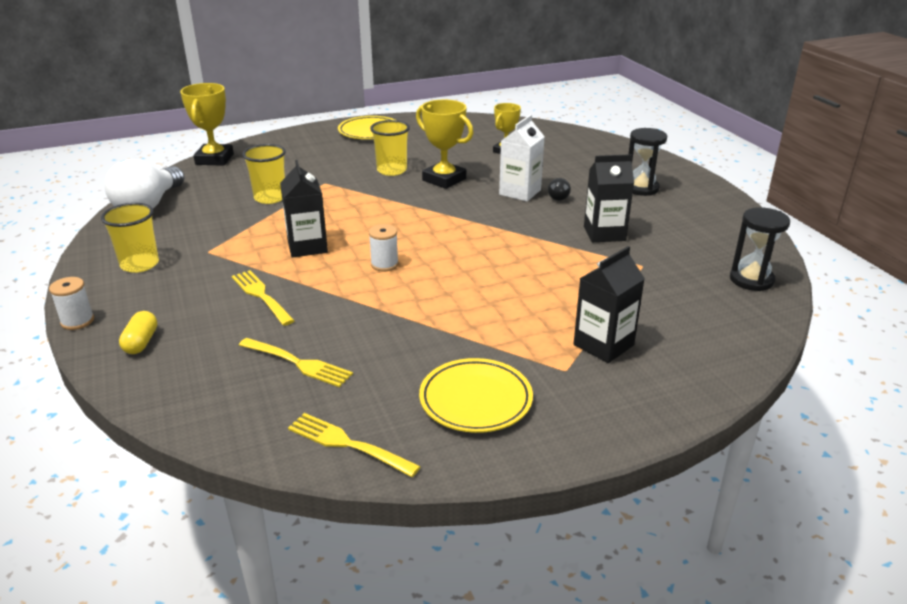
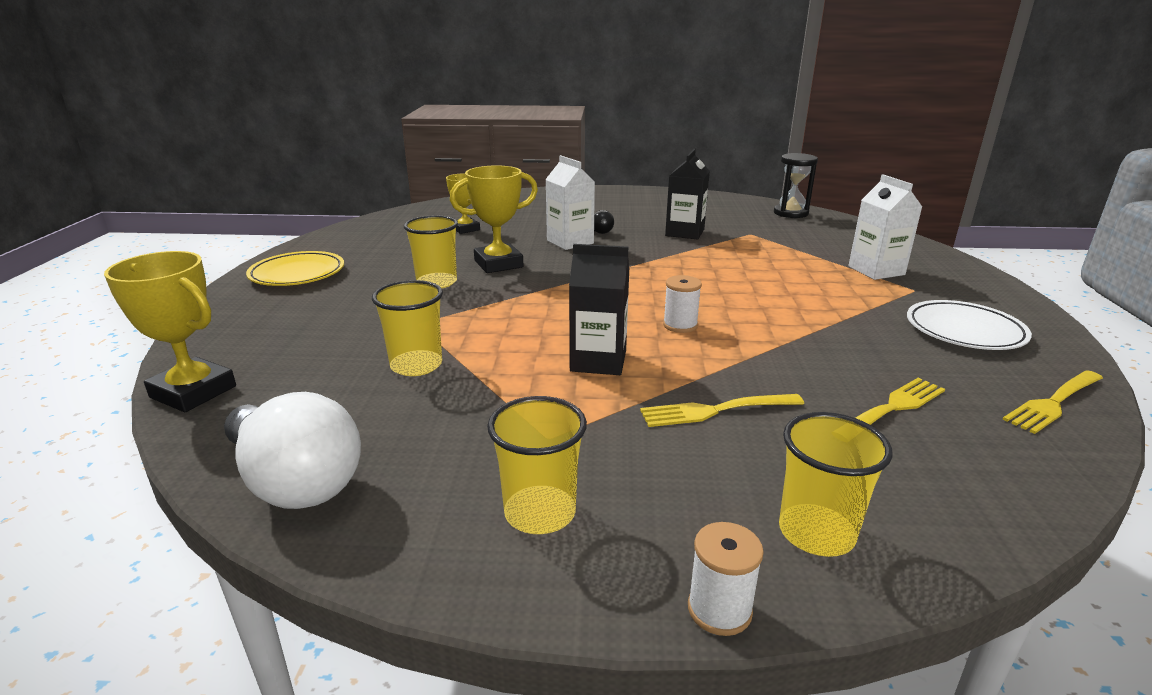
camera: 65 degrees left, 5 degrees down
(141, 342) = (816, 533): yellow capsule -> yellow cup
(475, 400) = (964, 331): yellow plate -> white plate
(603, 345) = (876, 270): black carton -> white carton
(641, 188) = (612, 206): black hourglass -> none

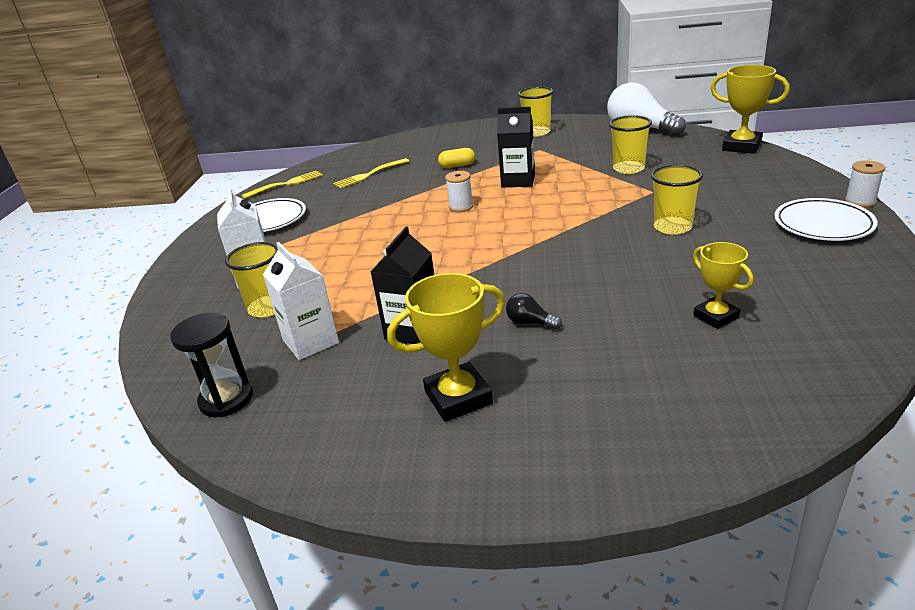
camera: 175 degrees left, 5 degrees up
(297, 274) = (823, 225): yellow plate -> white plate
(498, 264) = (628, 255): yellow trophy -> yellow trophy (458, 398)
(570, 242) = (561, 298): white carton -> white carton (311, 341)
(716, 410) = (457, 166): yellow fork -> yellow capsule
(719, 610) = (478, 123): white spool -> white spool (860, 201)
(816, 533) = (438, 138): yellow cup -> yellow cup (268, 308)

